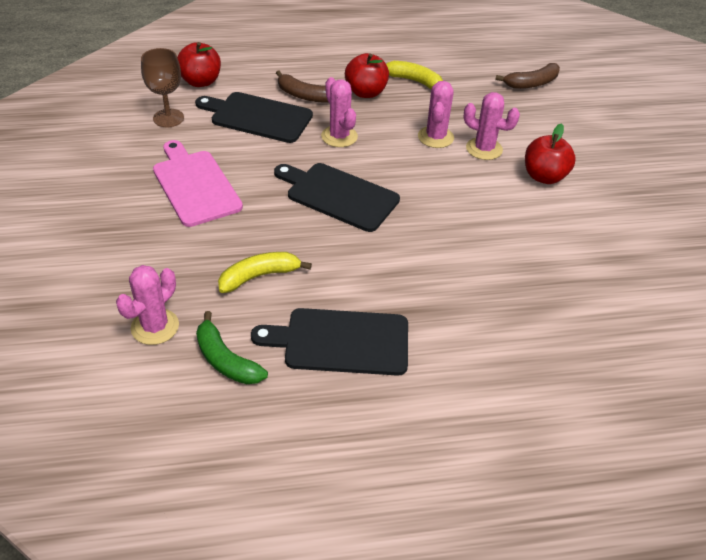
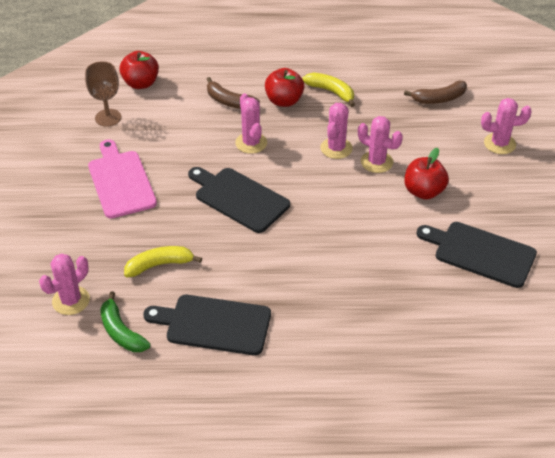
camera: 10 degrees right, 0 degrees up
(258, 117) = (184, 120): black cutting board -> black cutting board (480, 253)
(609, 124) = (499, 144): none -> pink cactus

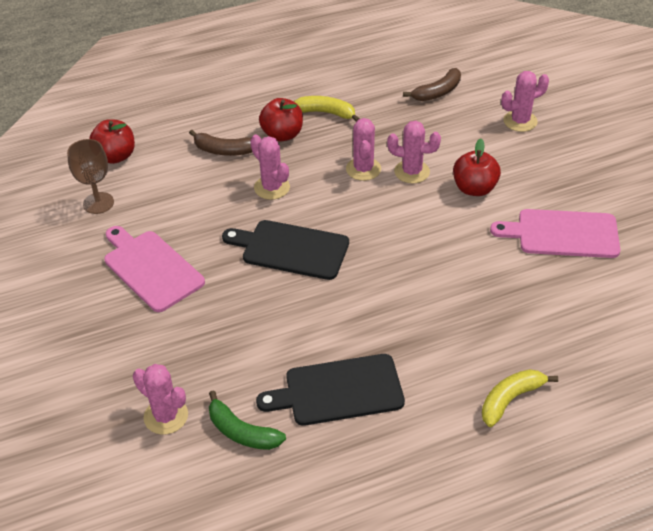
camera: 20 degrees left, 0 degrees up
(71, 300) = (166, 416): pink cactus -> pink cactus turned 75 degrees counterclockwise
(159, 265) = (244, 346): yellow banana -> yellow banana (510, 399)
(480, 253) = (562, 234): black cutting board -> pink cutting board

